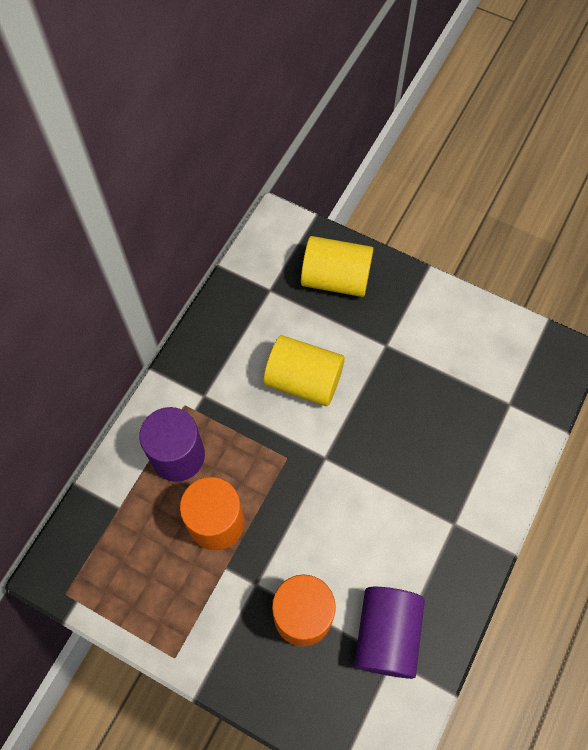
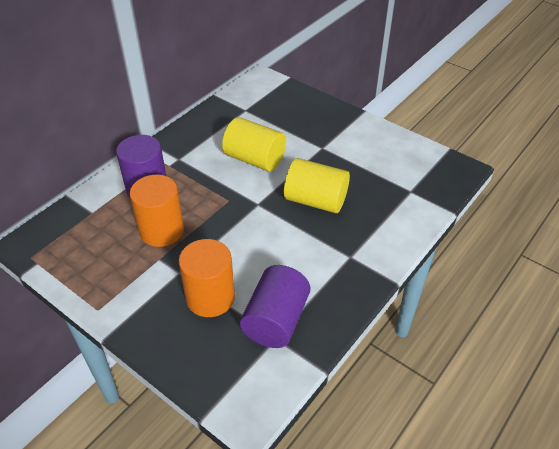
camera: 10 degrees right, 20 degrees down
(335, 279) = (294, 109): yellow cylinder -> yellow cylinder (315, 200)

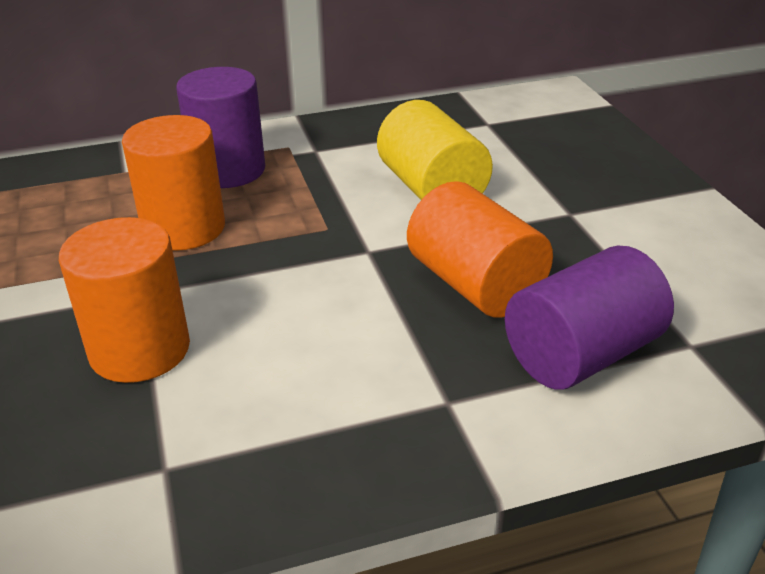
camera: 35 degrees right, 10 degrees down
(276, 320) = (197, 439): purple cylinder -> purple cylinder (581, 354)
(315, 200) = (475, 285): yellow cylinder -> orange cylinder

